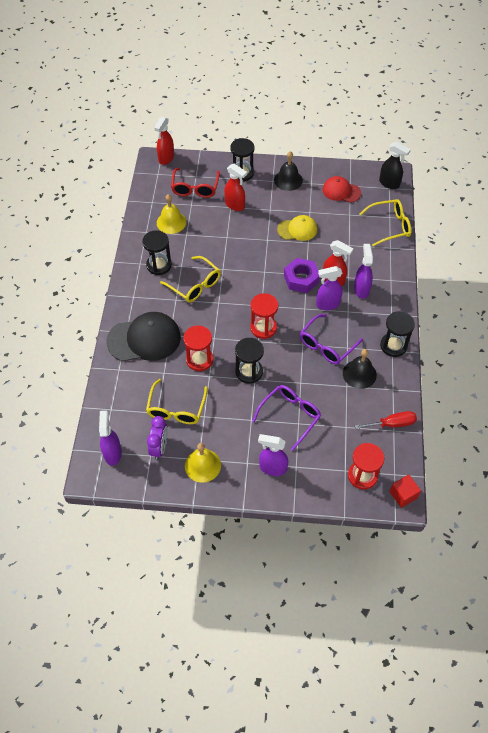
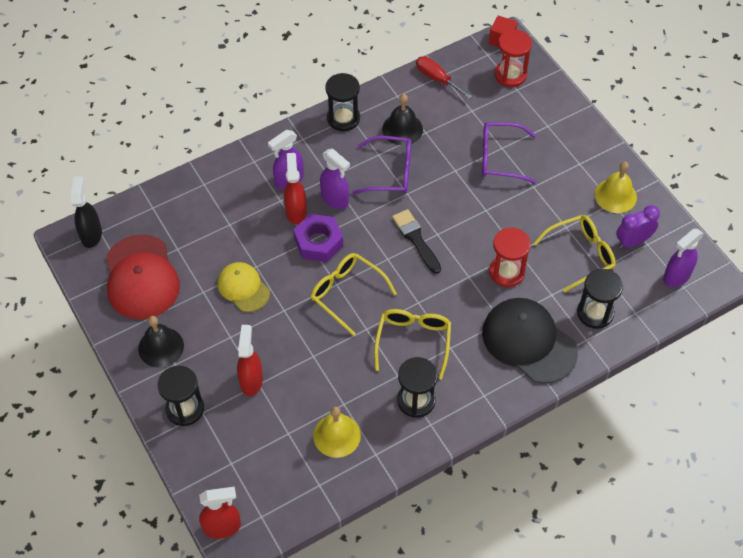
camera: 125 degrees left, 0 degrees up
(195, 188) = (254, 448): red glasses -> none
(249, 372) = (481, 220): black hourglass -> black hourglass (595, 313)
(263, 328) = (416, 239): red hourglass -> black brush
(272, 468) = (565, 142): purple spray bottle -> none
(341, 191) = (141, 277): red cap -> red cap, size x1.67
(389, 226) = (169, 200): yellow glasses -> yellow glasses (347, 294)

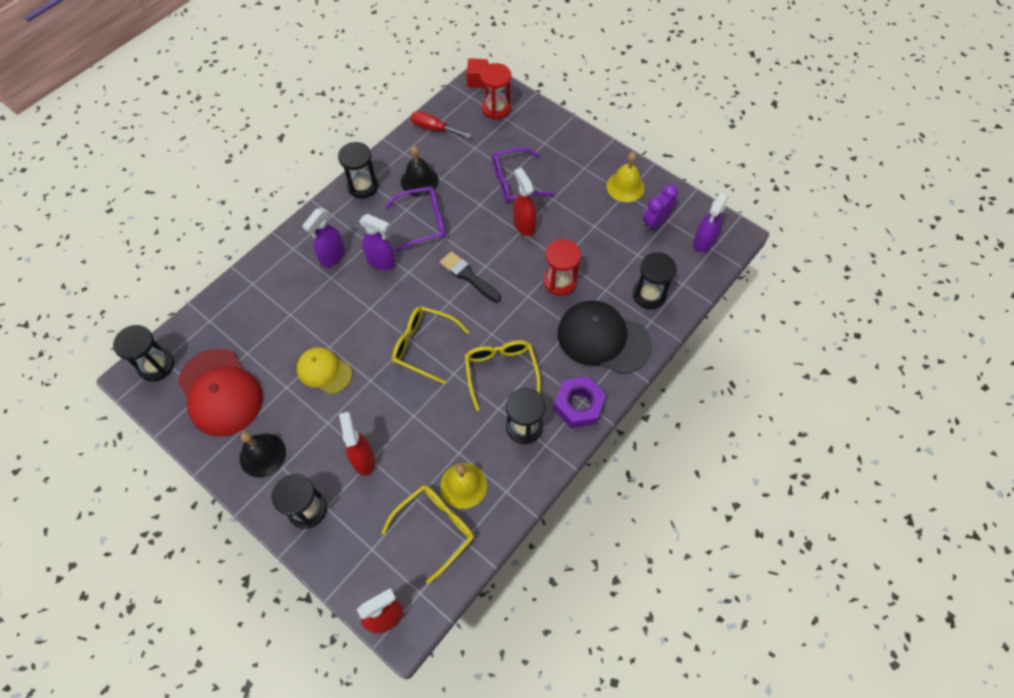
camera: 20 degrees left, 5 degrees up
(91, 234) = (156, 365): black spray bottle -> black hourglass
(296, 211) = (349, 283): red spray bottle -> red spray bottle (524, 225)
(318, 242) = (380, 306): purple nut -> purple nut (578, 405)
(580, 255) = (616, 247): yellow glasses -> yellow glasses (435, 529)

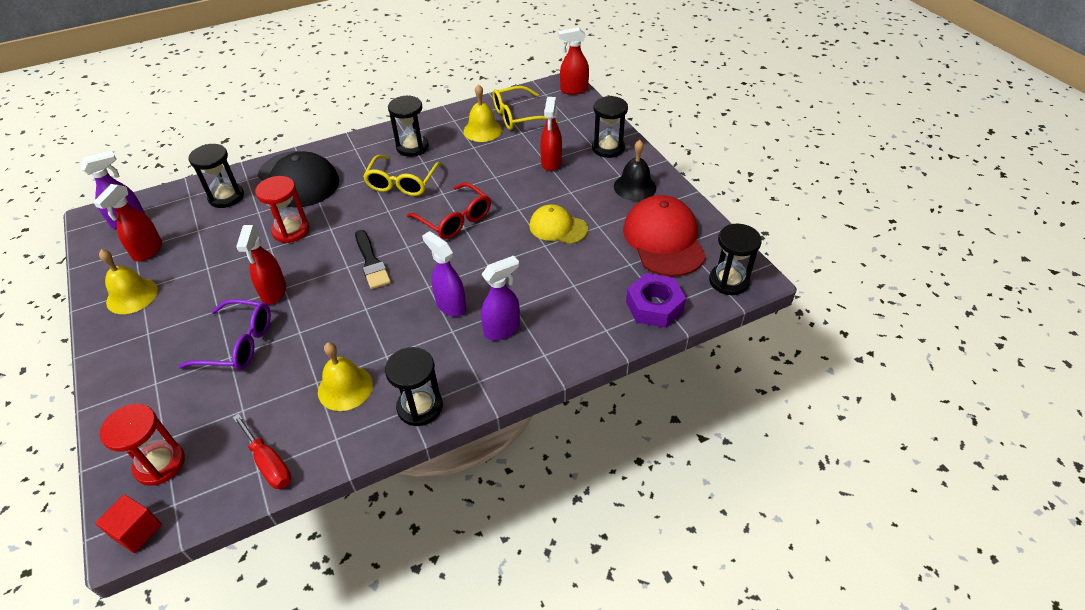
camera: 155 degrees left, 15 degrees down
(324, 371) = (558, 227): yellow cap -> yellow cap turned 150 degrees clockwise
(419, 181) = (345, 388): black bell -> yellow bell
(422, 222) = (378, 333): purple glasses -> none
(424, 346) = (454, 219): yellow glasses -> red glasses
(578, 405) = (360, 147): purple nut -> purple nut (654, 306)
(655, 222) = (147, 251): purple clock -> red spray bottle

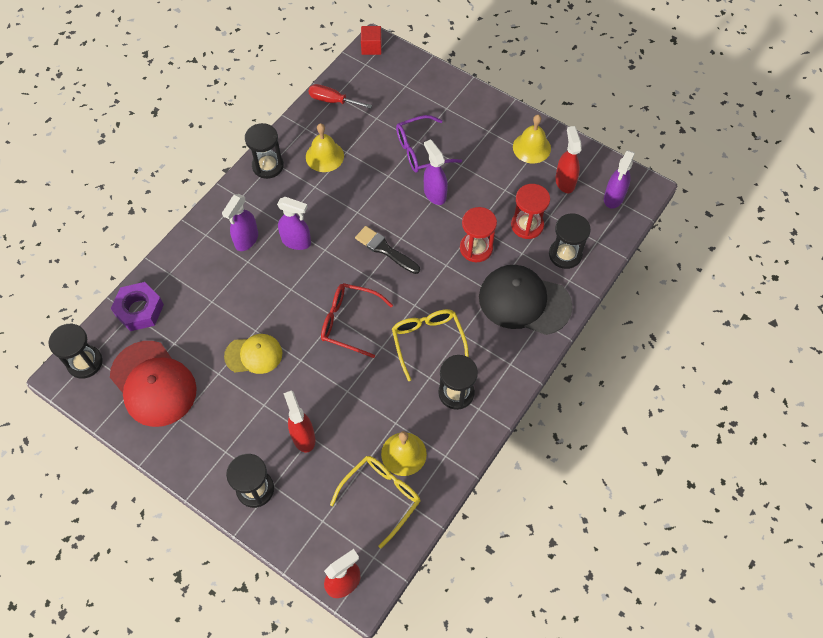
camera: 150 degrees right, 15 degrees up
(160, 464) = (393, 75): red hourglass -> red hourglass (527, 225)
(274, 292) = (434, 194): red spray bottle -> purple spray bottle
(635, 187) = (204, 441): black bell -> none

